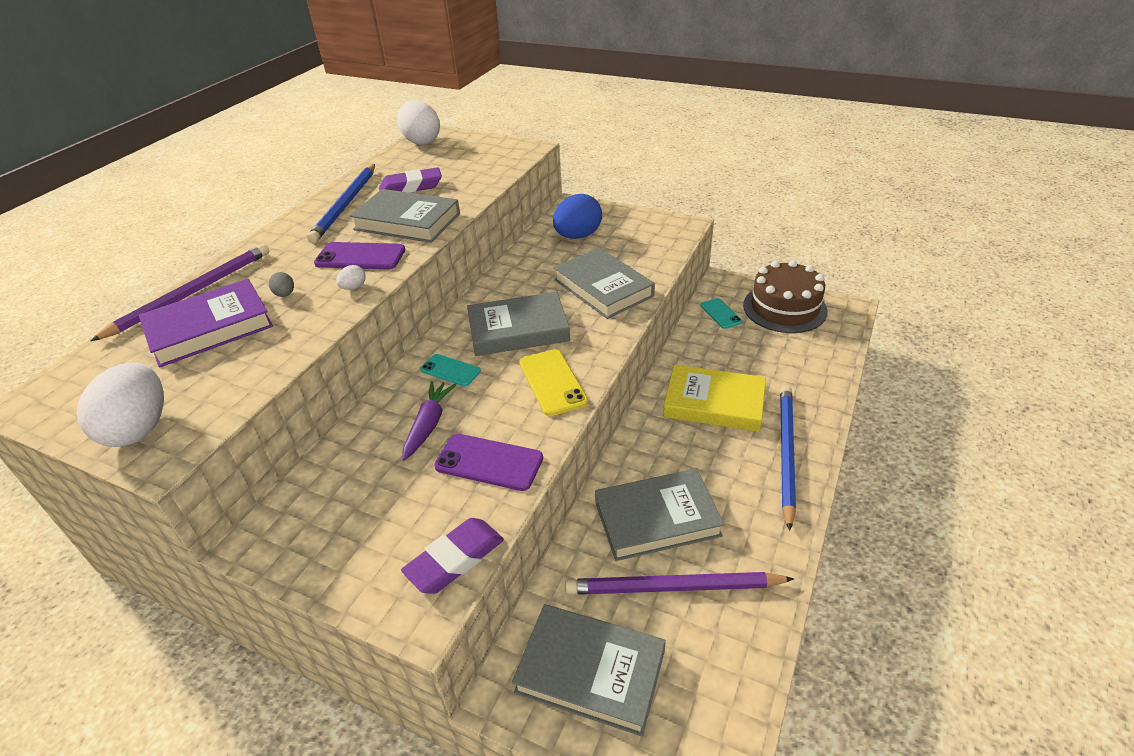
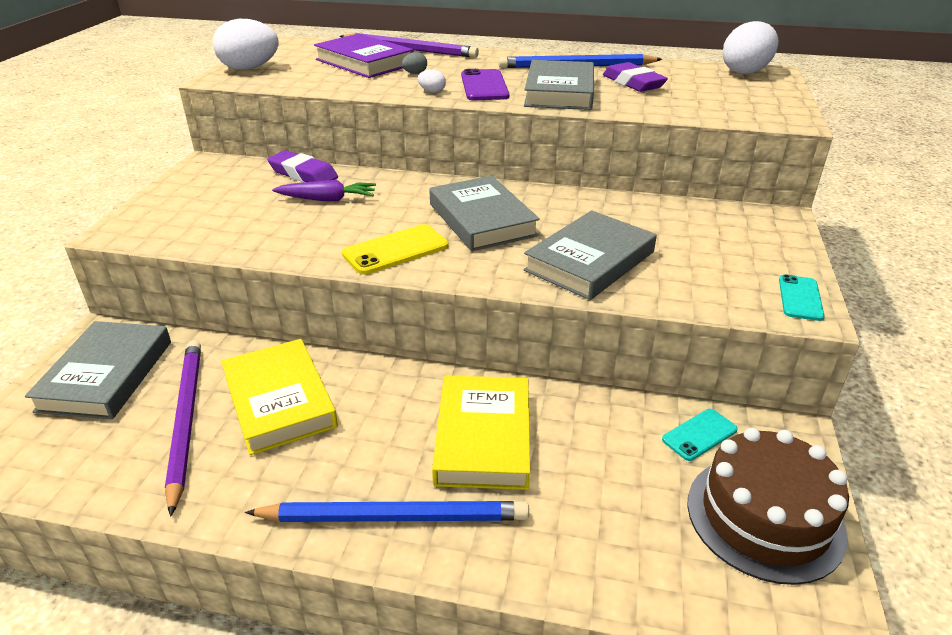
camera: 75 degrees right, 5 degrees down
(450, 370) = (405, 196): turquoise phone -> turquoise phone (800, 298)
(455, 559) = (166, 236): purple eraser -> purple eraser (303, 174)
(489, 462) = (277, 233): purple phone -> none
(577, 236) = (702, 231): blue egg -> none
(657, 519) = (279, 401): grey book -> yellow book

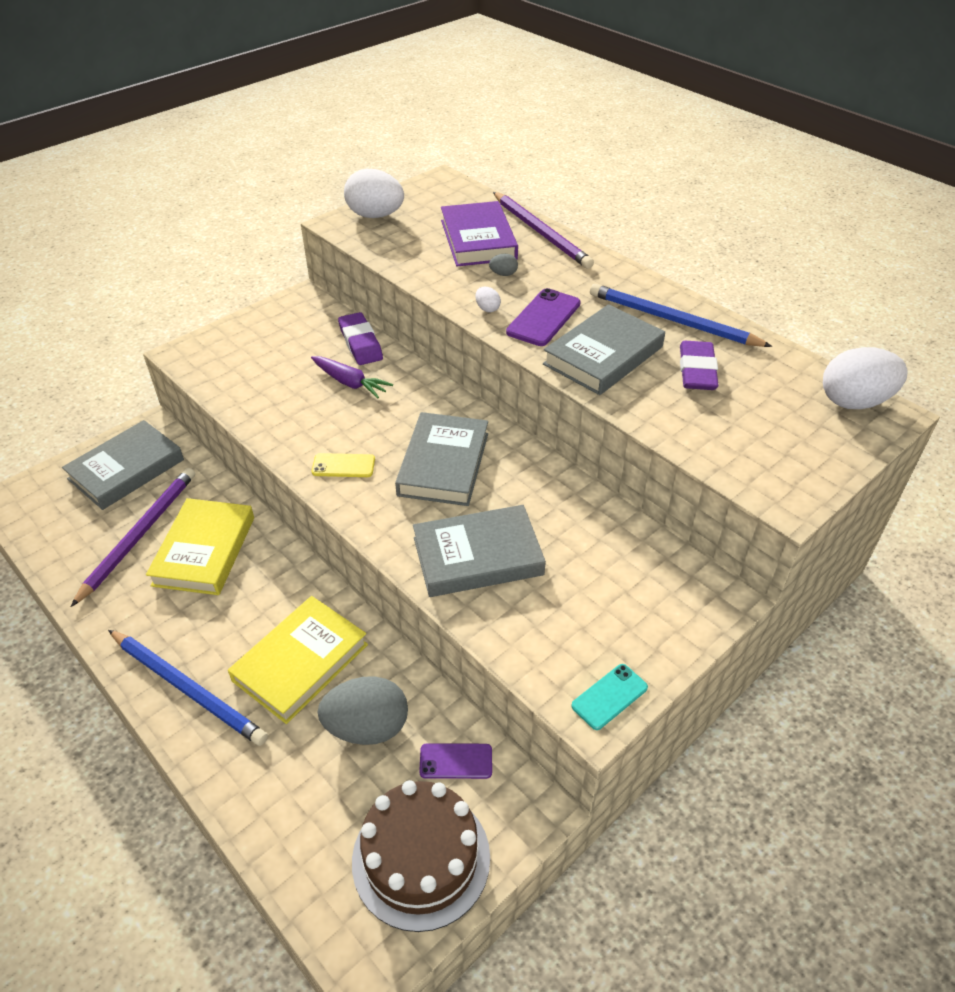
camera: 35 degrees right, 10 degrees up
(395, 250) = (343, 465): yellow phone -> yellow phone, size x0.65
(601, 451) = (367, 727): none -> grey egg
(699, 434) = (456, 761): turquoise phone -> purple phone

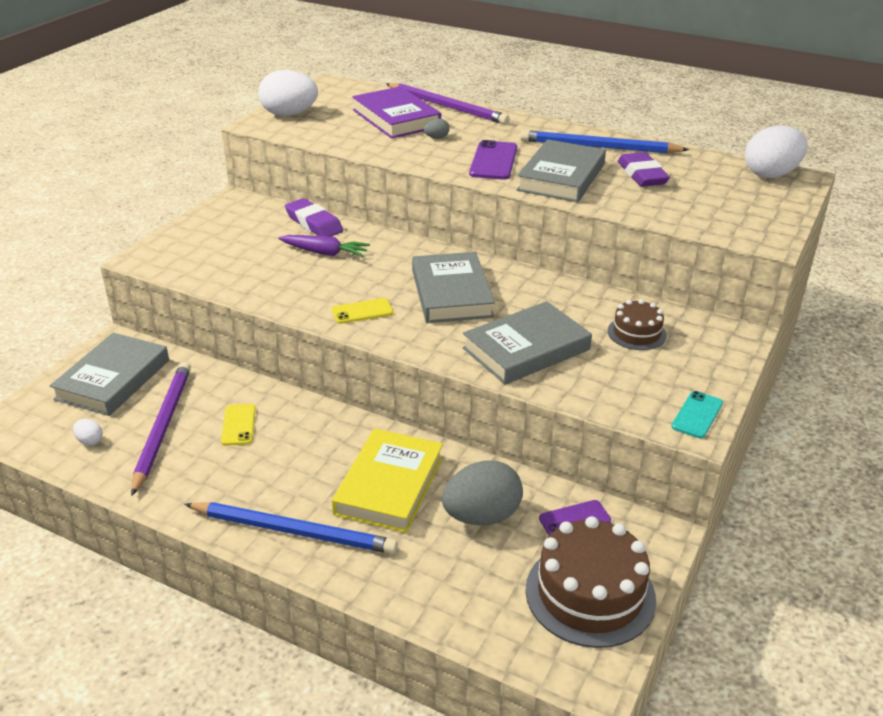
camera: 20 degrees left, 10 degrees down
(204, 551) = (238, 425): yellow book -> yellow phone
(487, 309) = (441, 162): white egg -> white egg (90, 441)
(608, 566) = (636, 333): none -> brown cake

